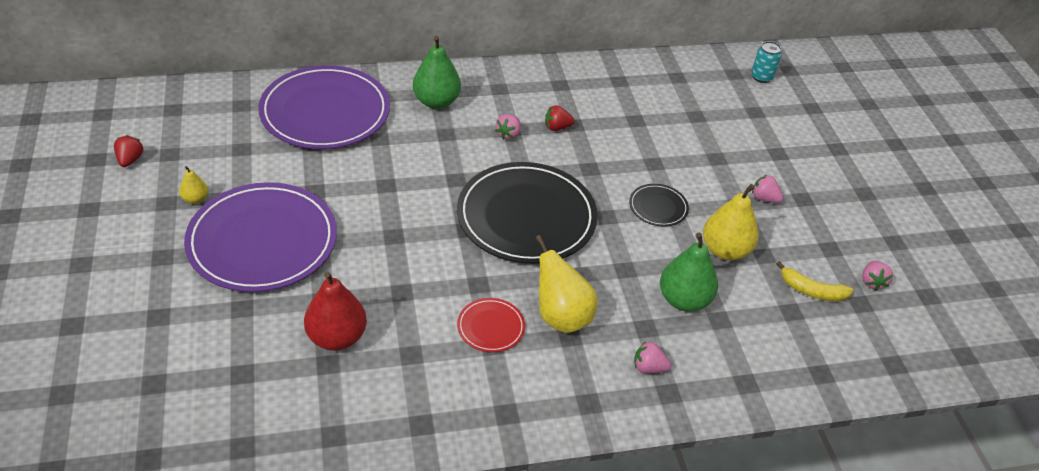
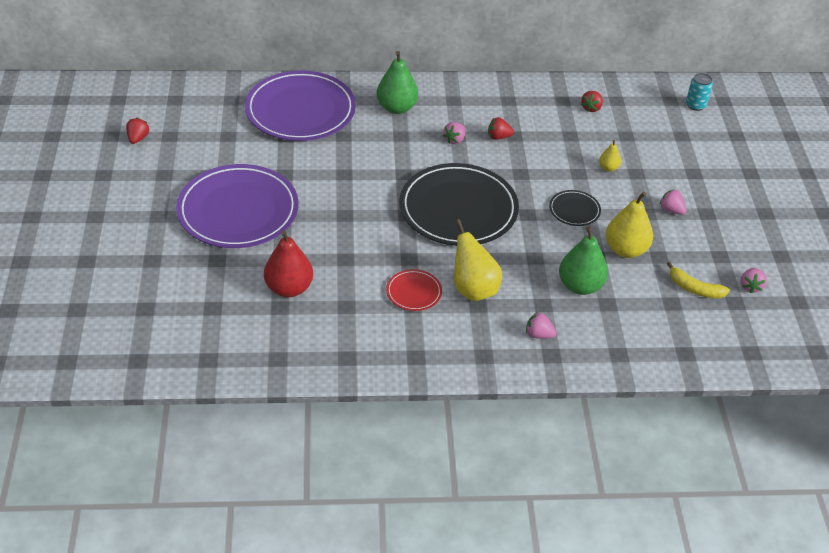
camera: 10 degrees right, 0 degrees up
(195, 199) = (187, 173): yellow pear -> yellow pear (608, 168)
(652, 87) = (591, 108): none -> red strawberry

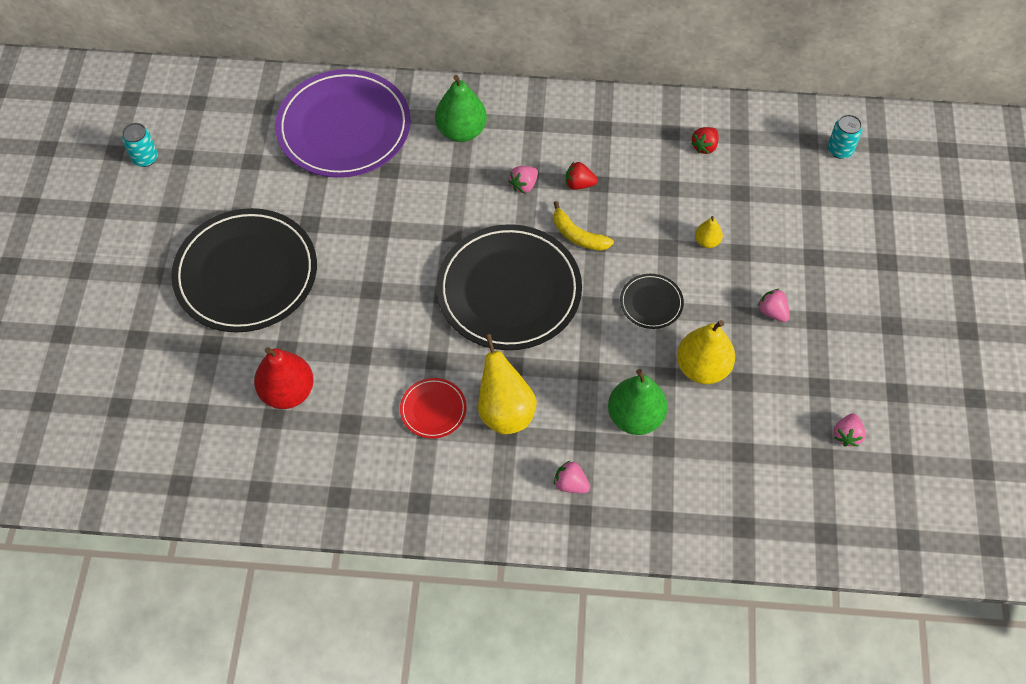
camera: 10 degrees right, 15 degrees up
(138, 138) = (145, 158): red strawberry -> turquoise can
(238, 210) = (246, 273): purple plate -> black plate
(694, 288) = (776, 432): yellow banana -> yellow banana (578, 235)

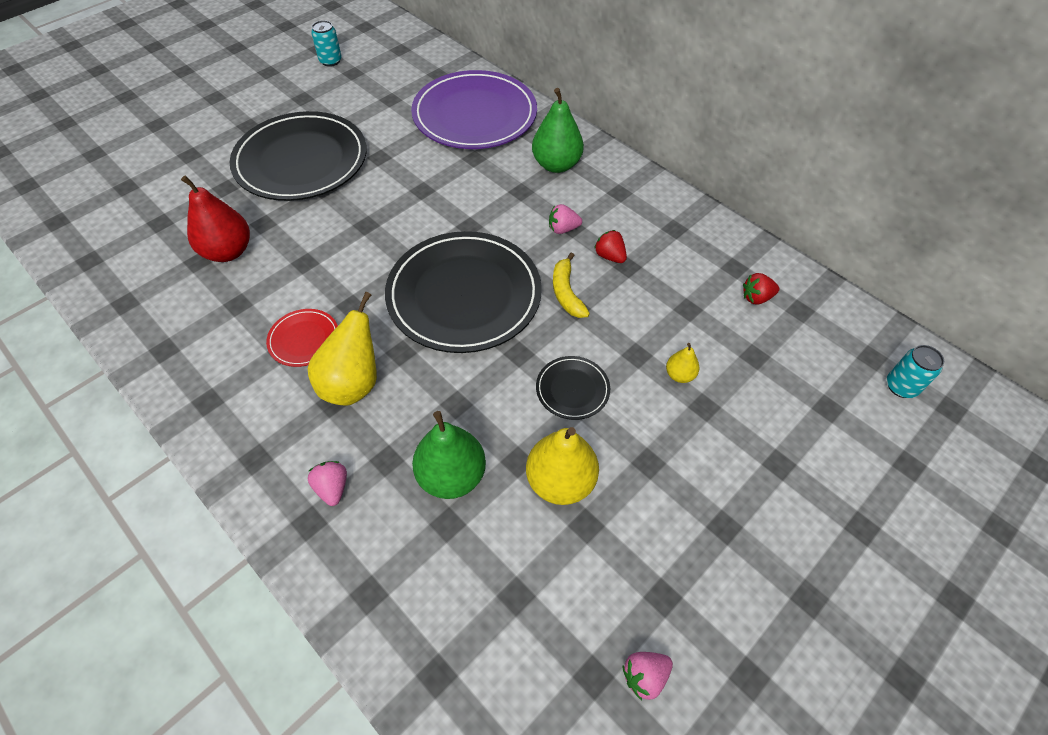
camera: 40 degrees right, 5 degrees down
(772, 312) = (683, 483): pink strawberry -> none

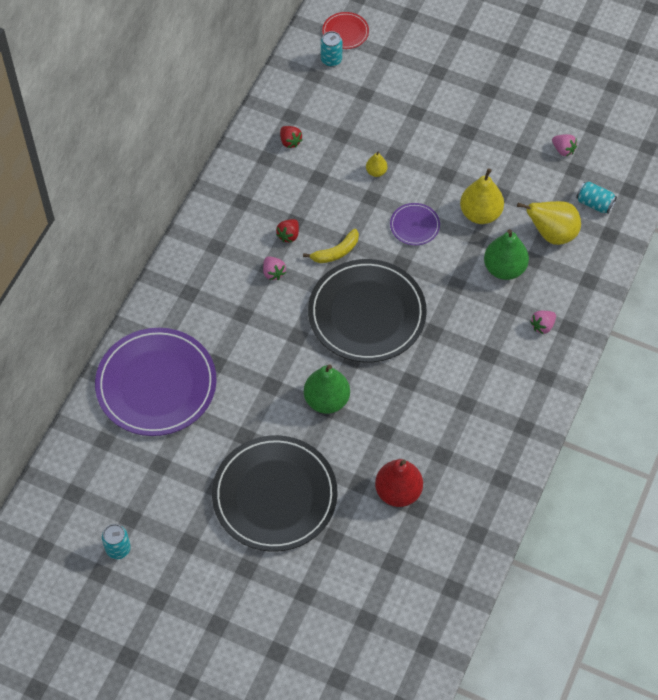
camera: 110 degrees left, 5 degrees up
(304, 339) = (451, 395): red plate -> red plate (345, 32)
(353, 383) = (470, 349): yellow pear -> yellow pear (552, 234)
(510, 679) = (594, 203): none -> turquoise can
(556, 165) = (200, 299): green pear -> green pear (326, 400)
(572, 389) = (414, 225): black plate -> purple plate

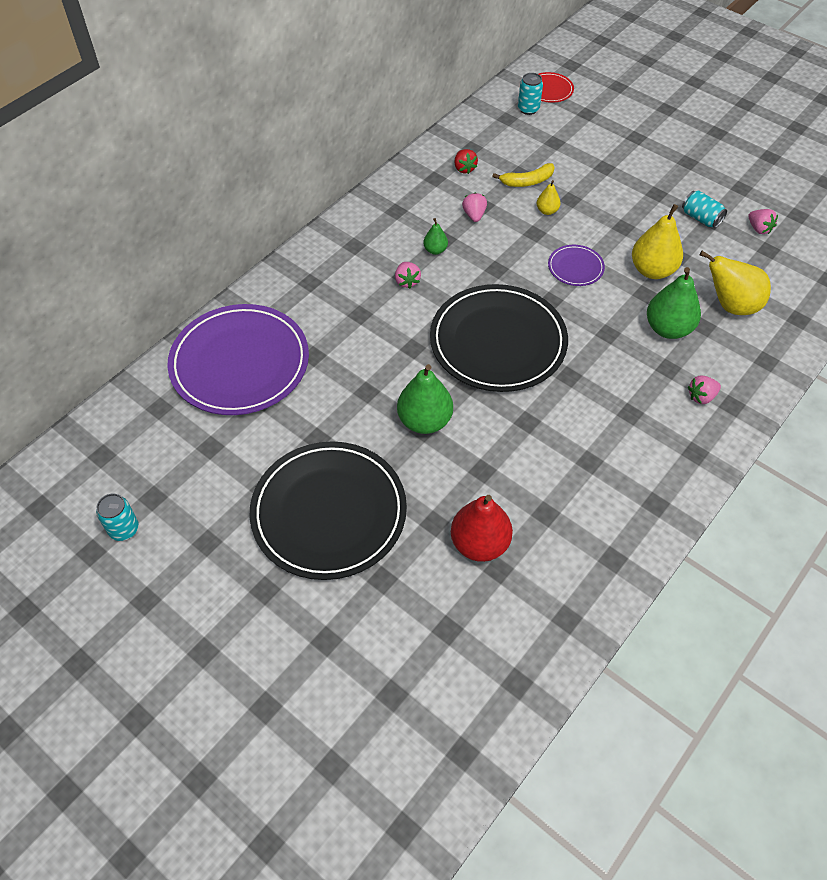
camera: 15 degrees right, 5 degrees down
(288, 235) = (435, 250): red strawberry -> green pear
(313, 191) = (474, 215): none -> pink strawberry
(336, 252) = (481, 275): yellow banana -> yellow banana (527, 181)
(594, 203) = (786, 285): turquoise can -> turquoise can (701, 218)

